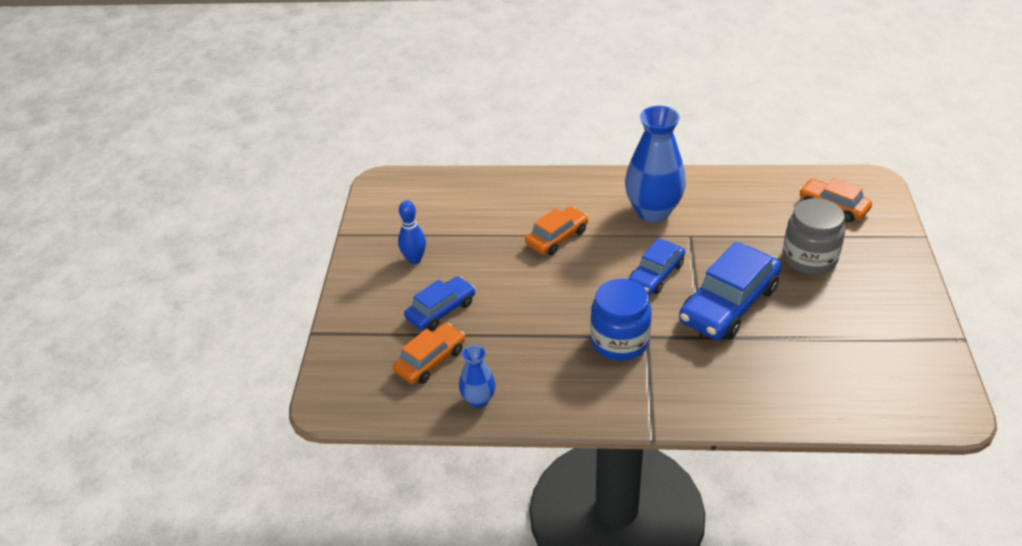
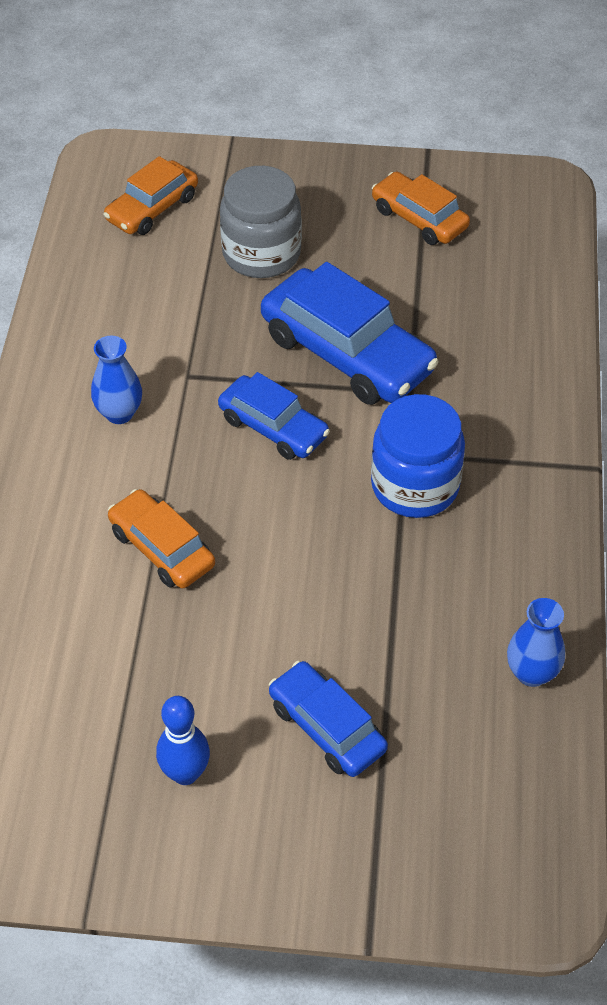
camera: 90 degrees left, 10 degrees up
(430, 360) = (445, 742): orange car -> orange car (419, 218)
(653, 211) = (119, 413): blue vase -> blue vase, size x0.51

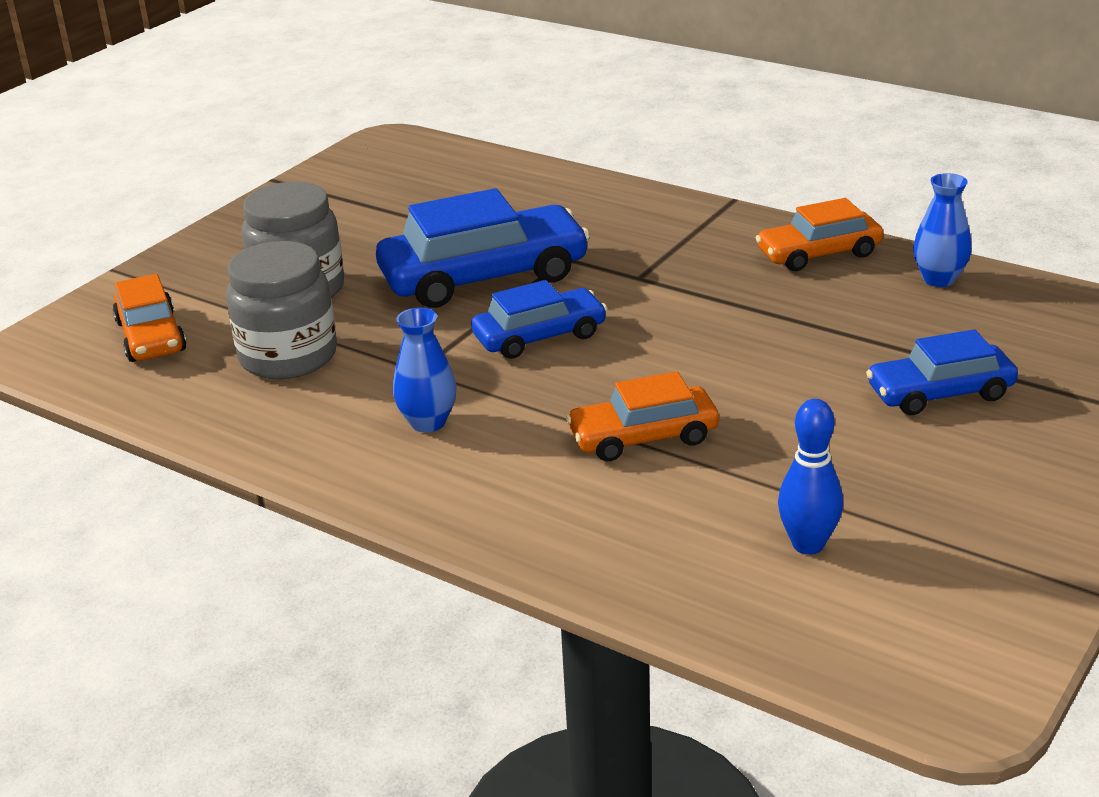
camera: 60 degrees left, 20 degrees down
(165, 294) = (288, 356): none -> grey jar
(185, 773) = (952, 488): blue bowling pin -> blue bowling pin (808, 544)
(415, 486) = (683, 282): blue jar -> none
(419, 218) = (354, 203): orange car -> orange car (819, 253)

